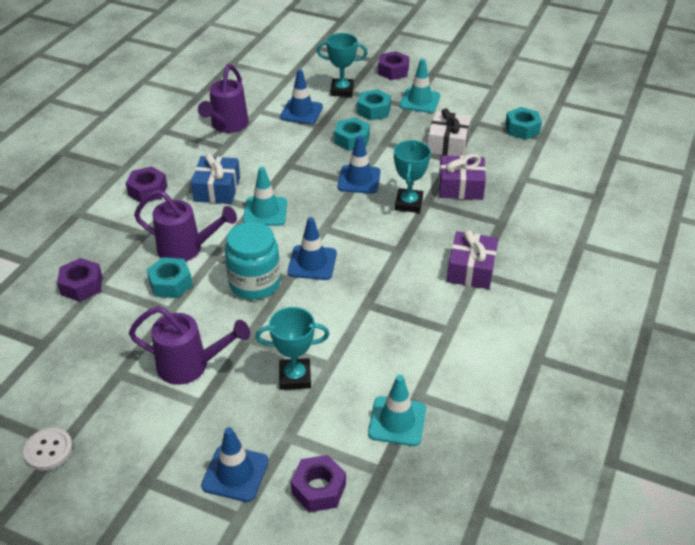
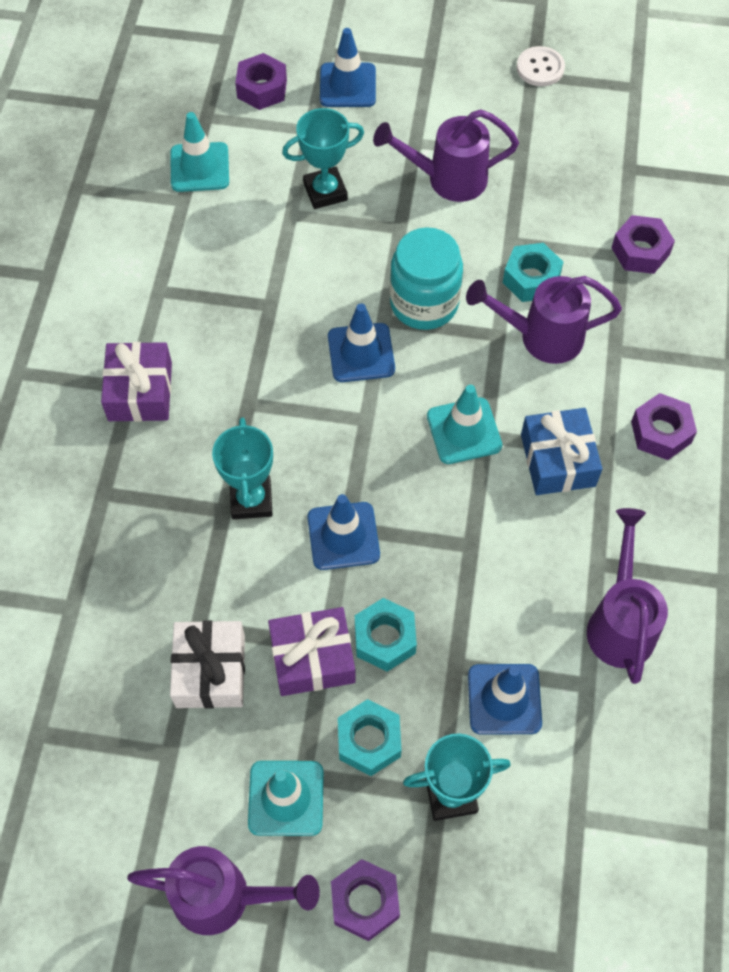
camera: 165 degrees right, 20 degrees up
(455, 81) = (223, 897): none -> purple watering can
(460, 187) = (174, 559): purple gift -> purple gift (312, 658)
(522, 129) = (75, 753): turquoise nut -> none

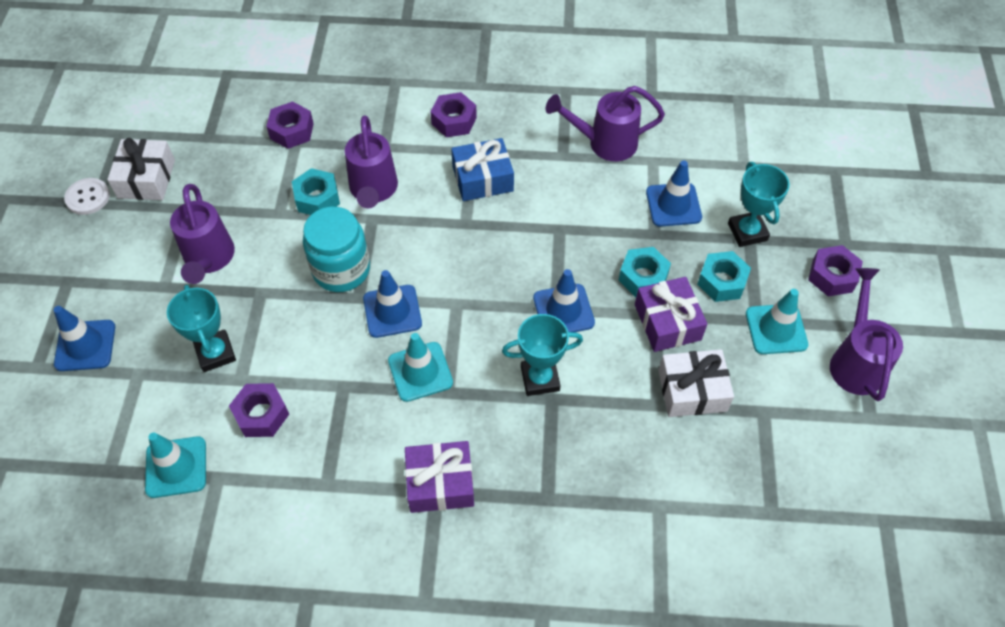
camera: 95 degrees left, 5 degrees down
(262, 89) = (78, 421): purple nut -> purple nut (261, 414)
(464, 431) = (462, 237): turquoise traffic cone -> turquoise traffic cone (420, 372)
(565, 116) = (146, 179): none -> white gift

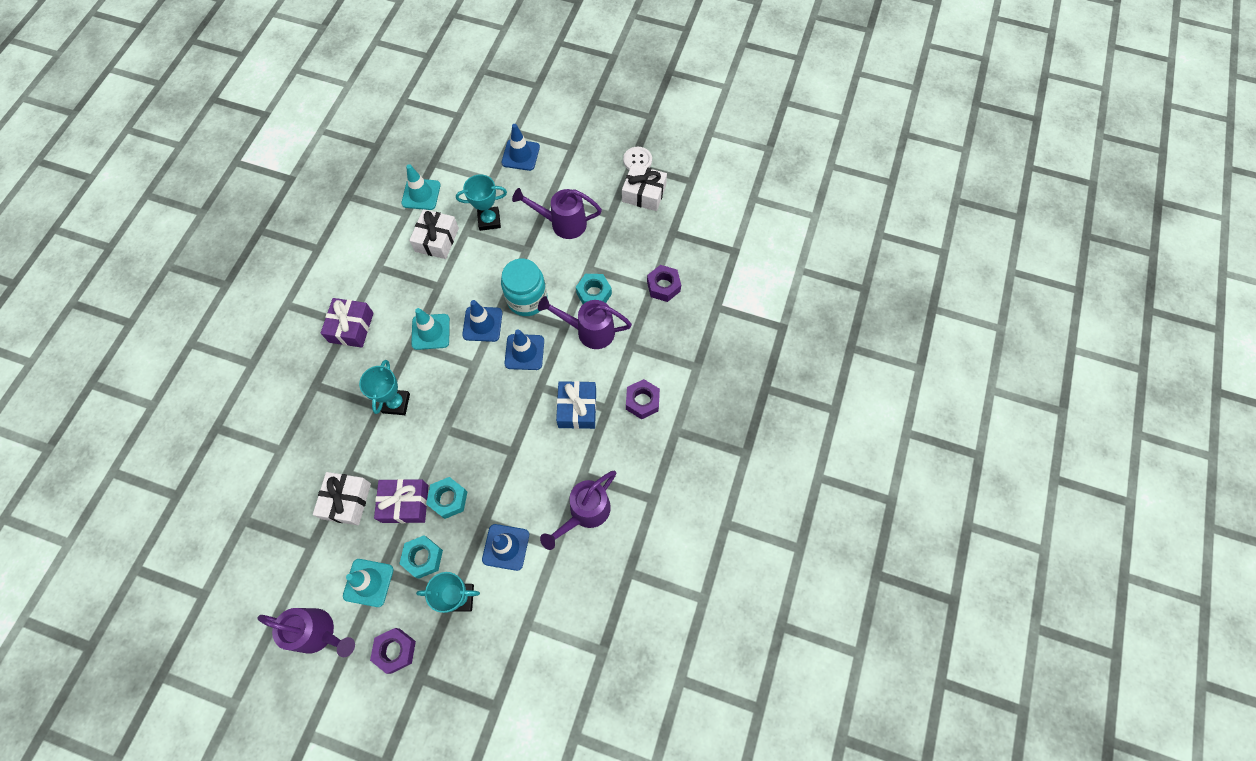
camera: 105 degrees right, 10 degrees up
(261, 414) = (437, 240): purple nut -> white gift
(563, 310) = (442, 434): blue traffic cone -> blue traffic cone (524, 352)
(605, 143) = (585, 513): purple watering can -> purple watering can turned 150 degrees counterclockwise

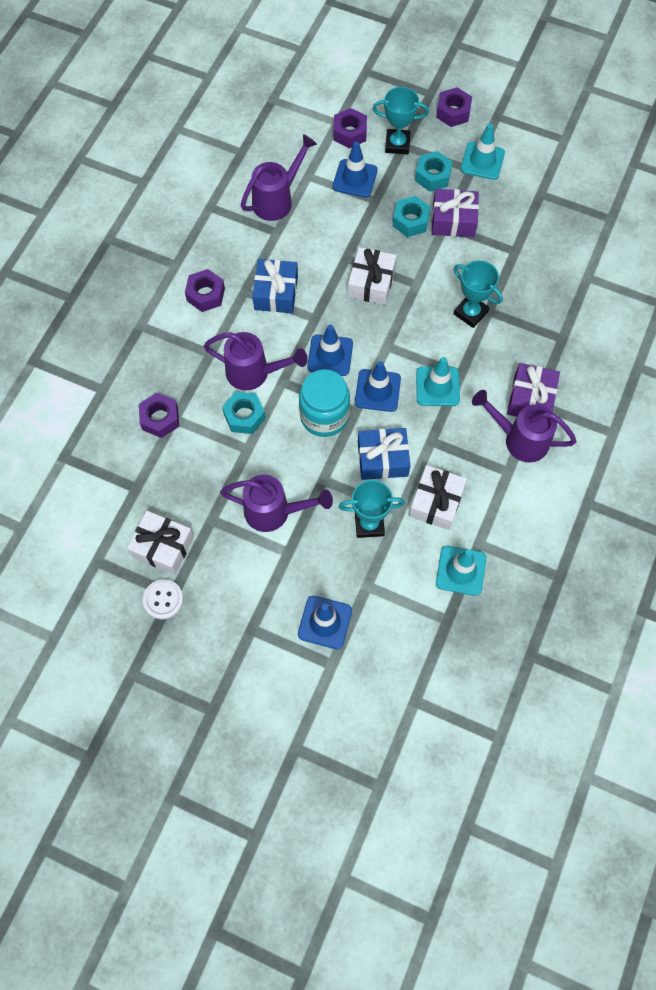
camera: 175 degrees left, 0 degrees up
(319, 633) = (522, 128): purple watering can -> purple watering can (519, 439)
(347, 501) = (511, 227): white gift -> white gift (371, 283)
(396, 403) = (470, 313): turquoise trophy -> turquoise trophy turned 60 degrees counterclockwise
(478, 268) = (382, 459): none -> blue gift
(512, 609) = (350, 133): none -> purple nut

